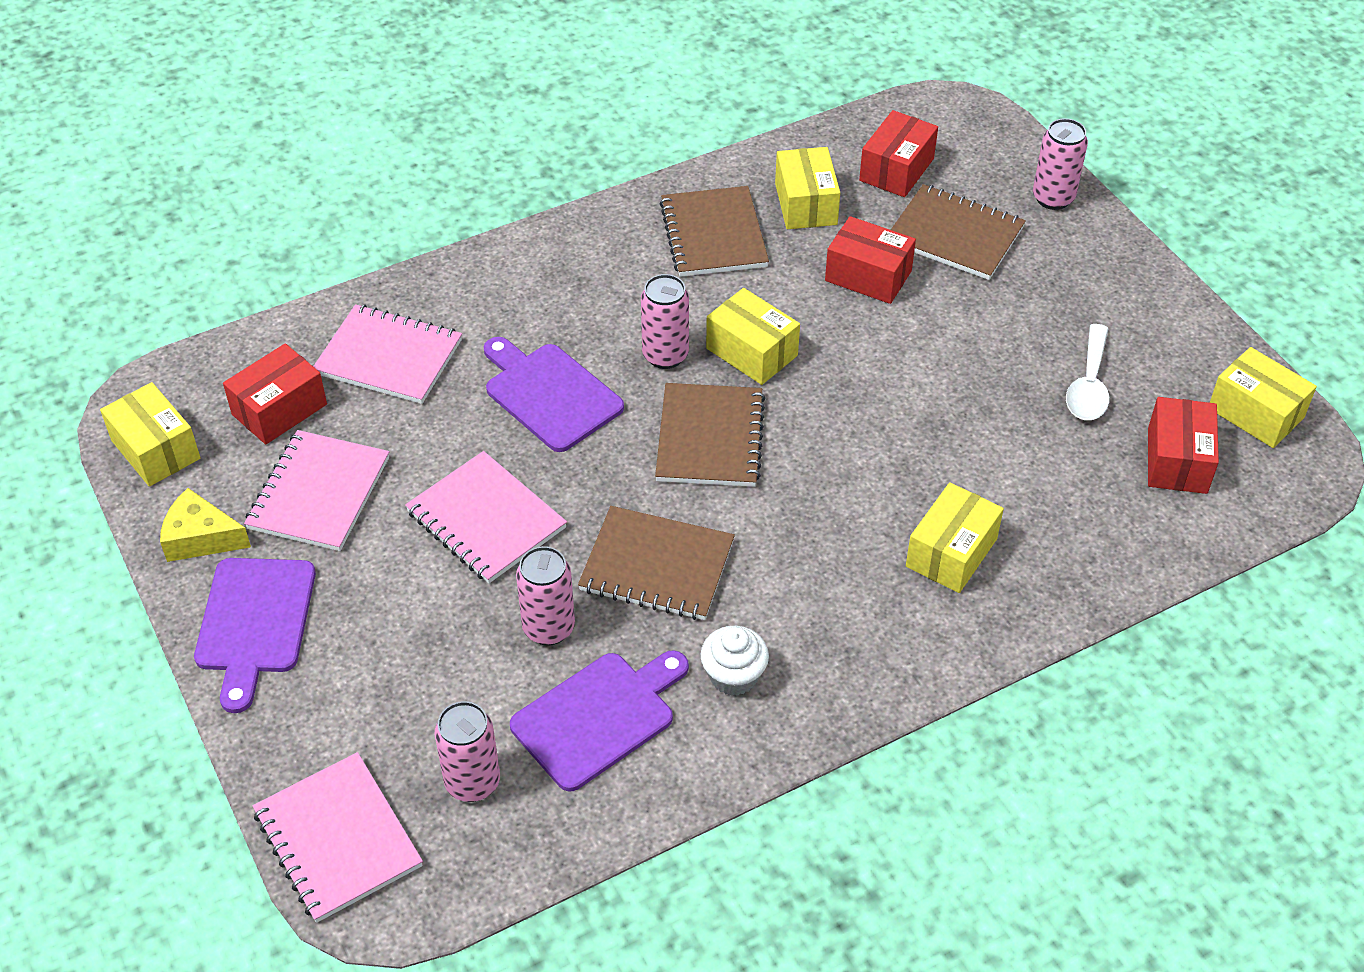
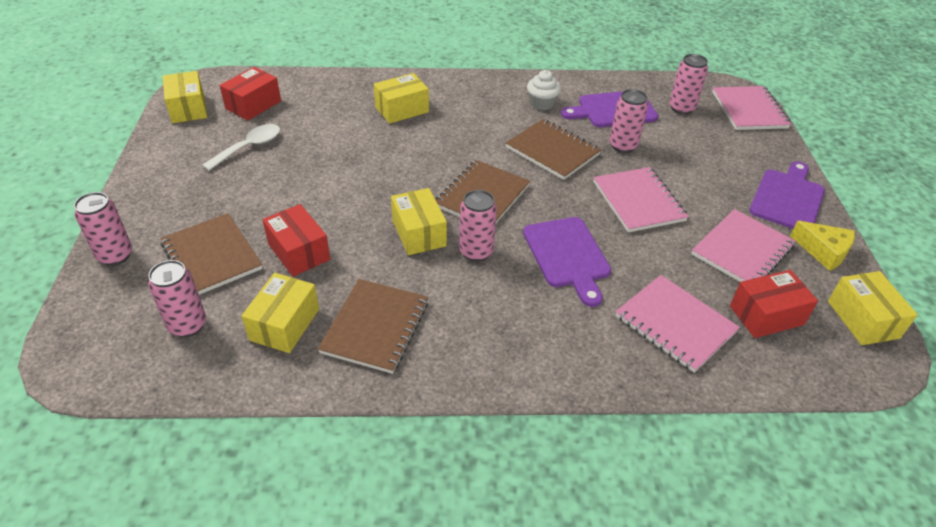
camera: 155 degrees left, 5 degrees down
(896, 169) = (187, 325): red box -> pink can

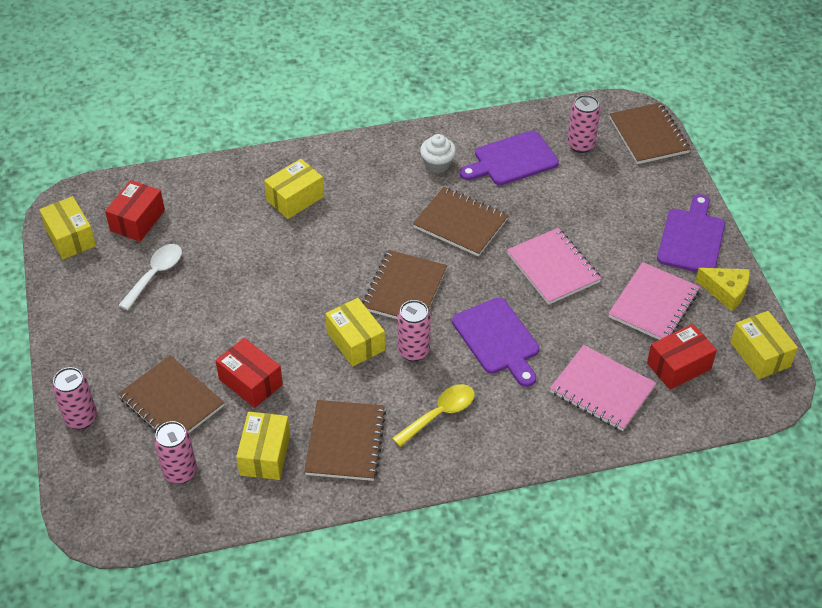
camera: 10 degrees left, 5 degrees up
(487, 317) = (439, 414): none -> yellow spoon
(623, 146) = (528, 204): pink can -> none
(749, 110) = (649, 135): pink notebook -> brown notebook

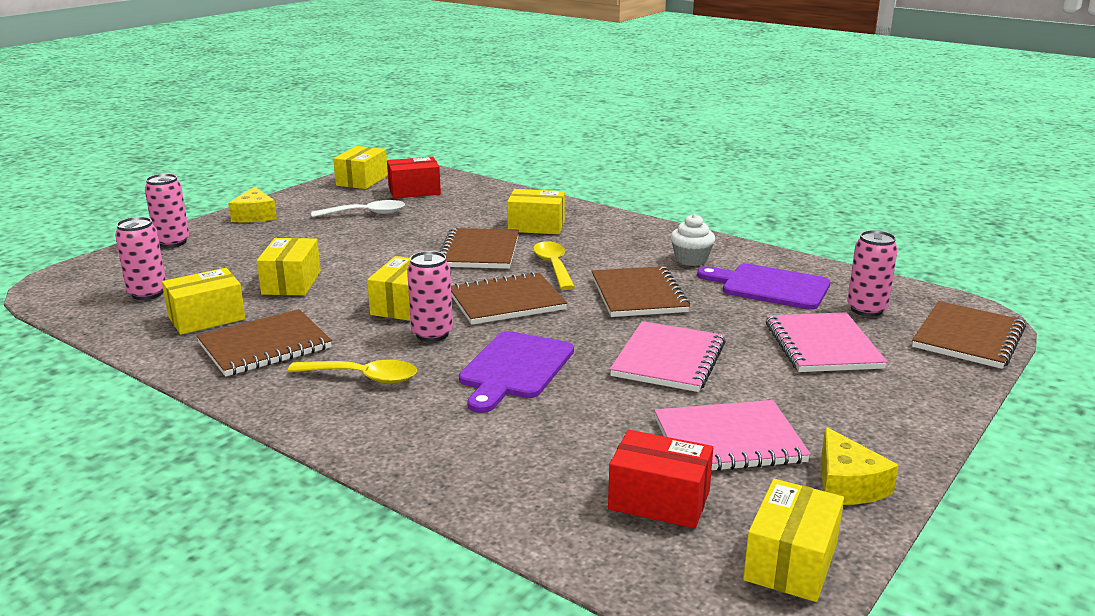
camera: 50 degrees right, 25 degrees down
(77, 342) = (255, 215): none -> yellow cheese
(171, 402) = (228, 264): brown notebook -> brown notebook (479, 251)
(250, 382) = (291, 283): red box -> yellow box
(375, 234) = (553, 266): none -> yellow spoon
(602, 390) = (534, 459): pink notebook -> pink notebook (822, 345)
(691, 238) = (881, 424): purple cutting board -> none

